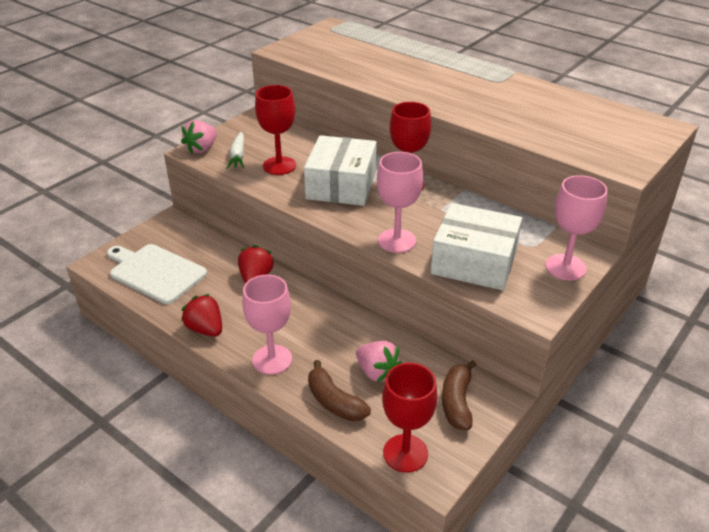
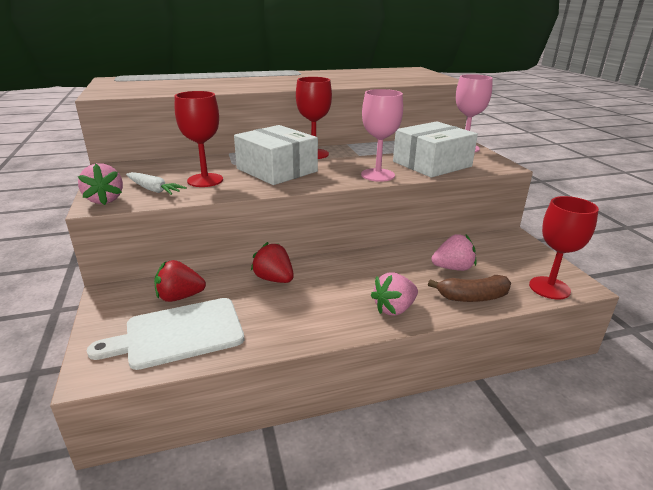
camera: 55 degrees left, 10 degrees down
(205, 329) = (312, 331): red strawberry -> red strawberry (180, 297)
(272, 359) = (394, 309): pink goblet -> pink strawberry
(457, 402) = (508, 251): brown banana -> none

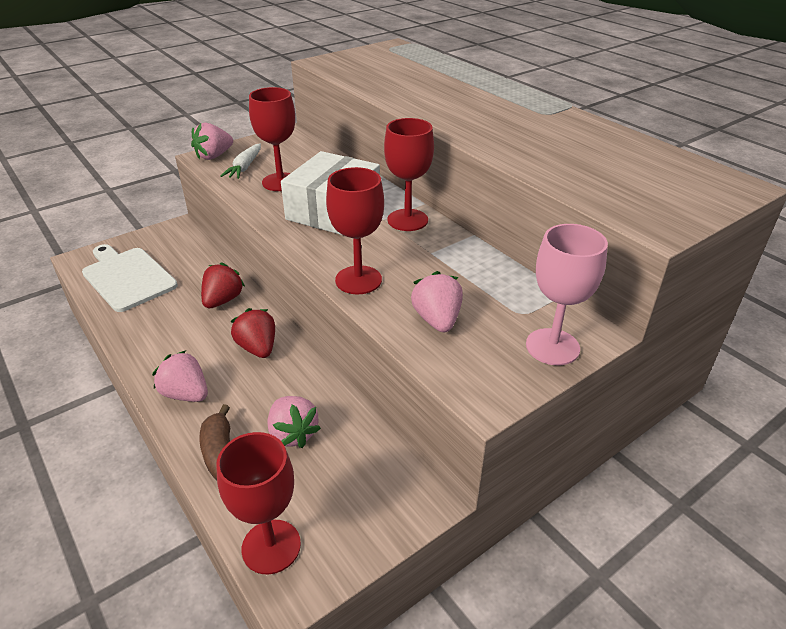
camera: 70 degrees right, 10 degrees up
(180, 297) = (179, 260): red strawberry -> red strawberry (258, 348)
(377, 175) = (358, 280): pink goblet -> red goblet
(432, 164) = (437, 320): white box -> pink strawberry

